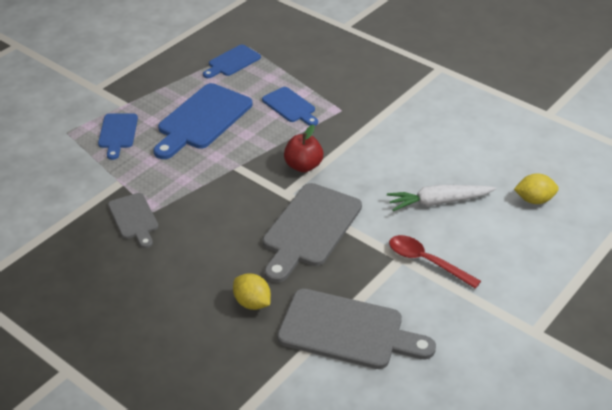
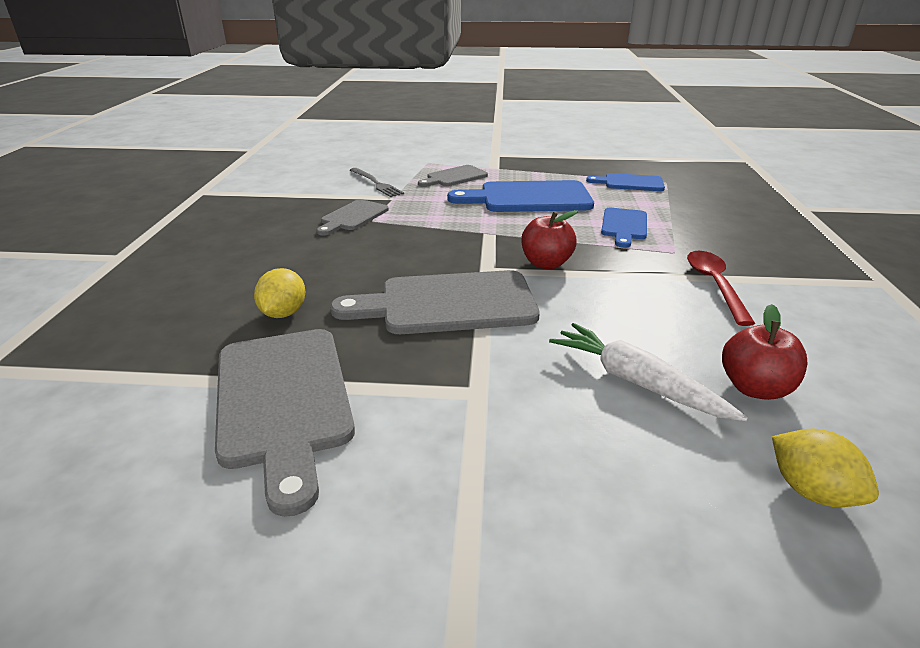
camera: 55 degrees right, 10 degrees down
(78, 179) = (376, 183): none -> grey fork
(118, 133) = (454, 177): blue cutting board -> grey cutting board
(426, 261) = (497, 420): red spoon -> red spoon (714, 285)
(473, 170) = (754, 388): none -> red apple

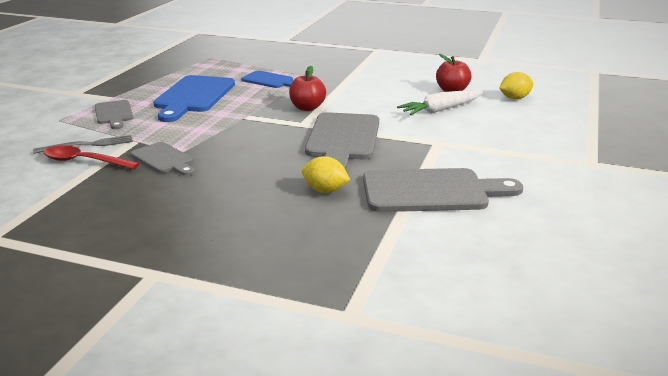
camera: 75 degrees left, 5 degrees down
(630, 183) = (199, 66): blue cutting board -> none
(714, 285) = (360, 77): red spoon -> red spoon (84, 161)

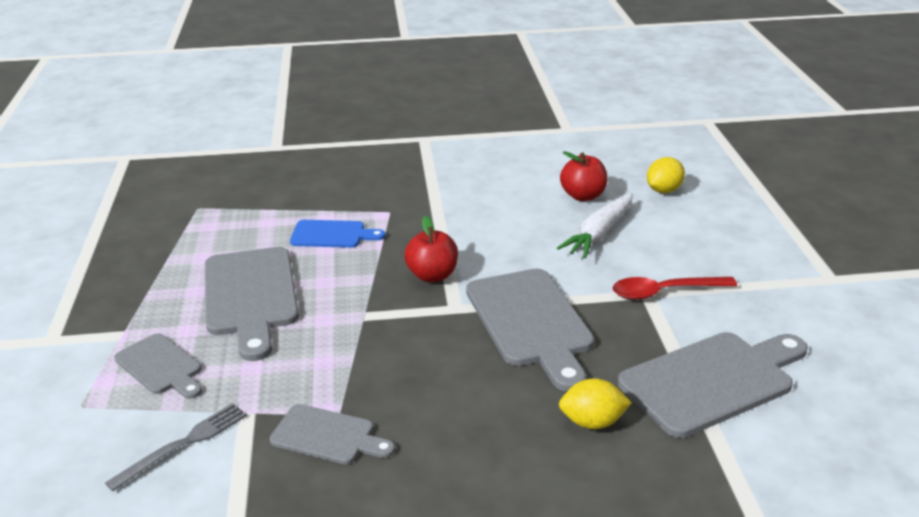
camera: 25 degrees left, 5 degrees up
(84, 161) = (211, 480): red spoon -> red spoon (664, 292)
(193, 96) = (251, 296): blue cutting board -> grey cutting board

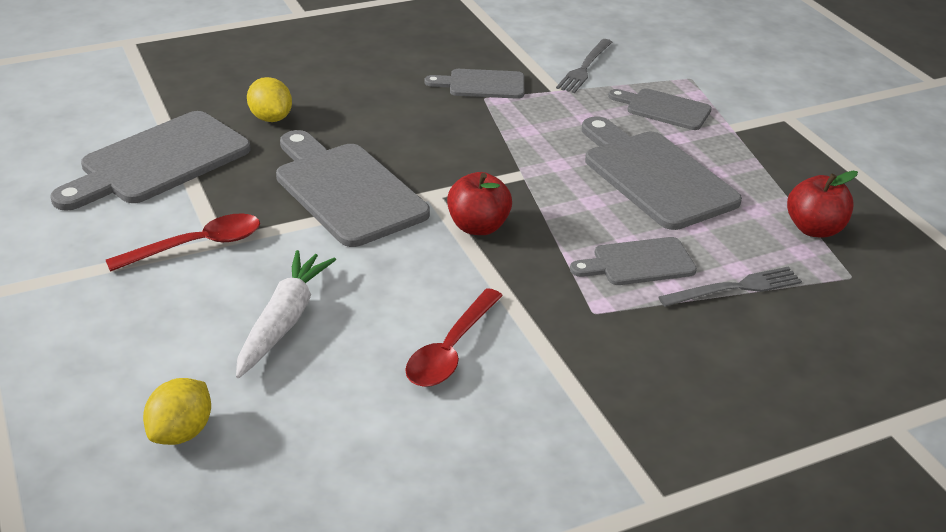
camera: 160 degrees right, 5 degrees up
(283, 212) = (735, 288): none -> grey fork
(332, 235) = (638, 263): blue cutting board -> grey cutting board
(494, 205) = (450, 350): none -> red spoon
(583, 196) = (318, 394): red apple -> red apple (814, 229)
(592, 422) = (271, 118): yellow lemon -> yellow lemon turned 75 degrees clockwise

